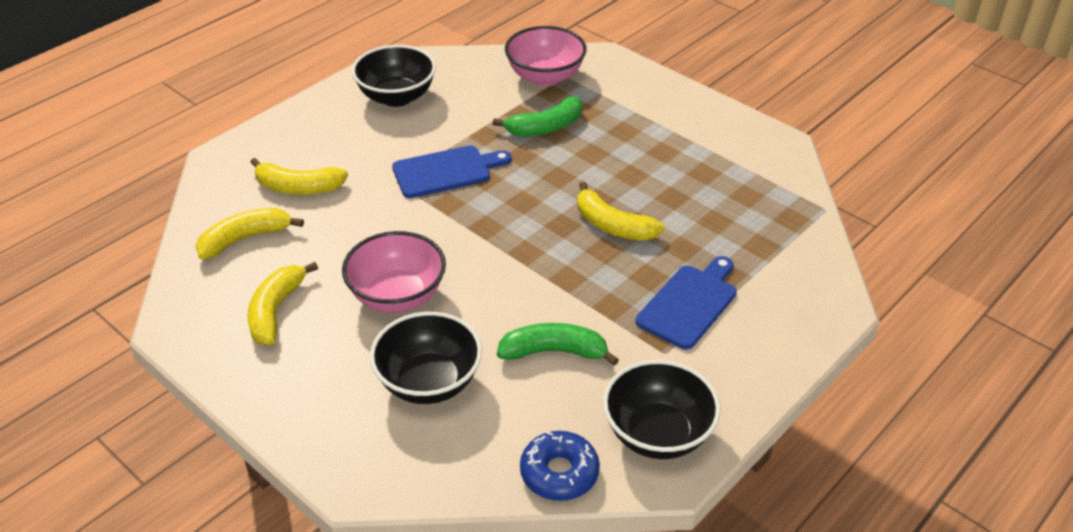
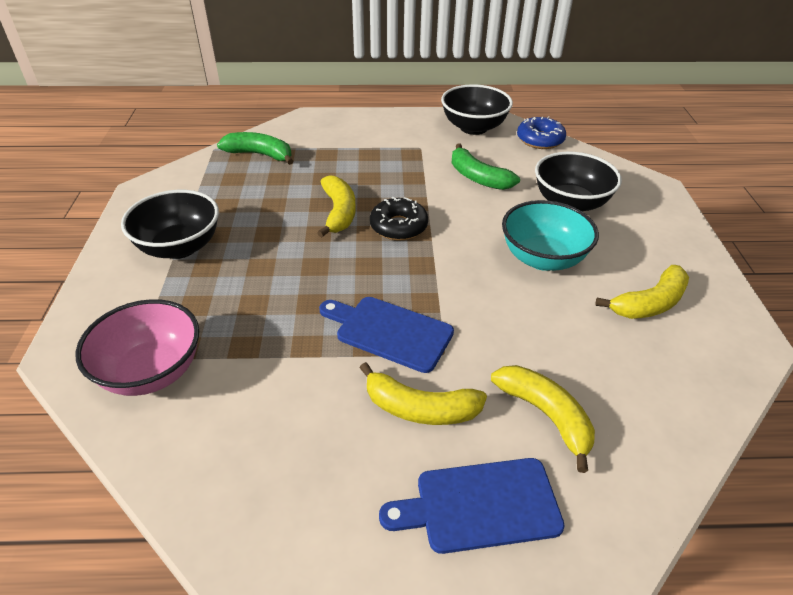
camera: 135 degrees left, 0 degrees up
(245, 239) = (642, 389): yellow banana -> yellow banana (420, 408)
(396, 97) = (317, 472): black bowl -> black bowl (179, 247)
(397, 296) = (542, 258): pink bowl -> turquoise bowl
(545, 127) = (250, 314): green banana -> green banana (260, 154)
(548, 246) = (398, 226): none -> black donut
(689, 304) = (371, 155): blue cutting board -> blue cutting board (480, 505)

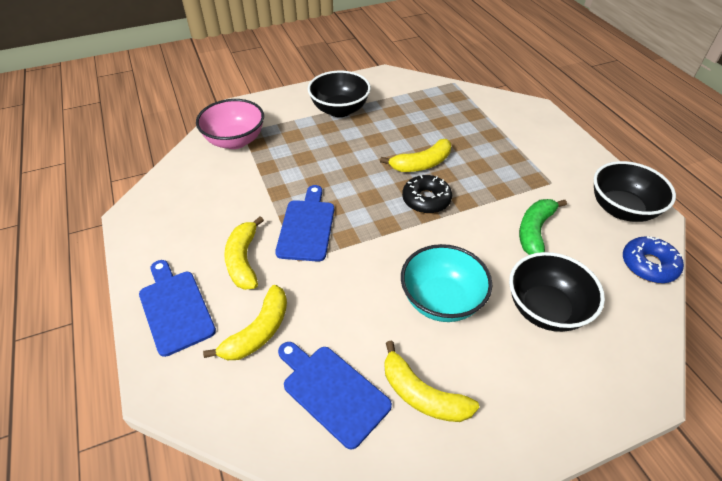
camera: 70 degrees right, 5 degrees up
(260, 154) = (463, 104): green banana -> none
(639, 367) = (332, 391): none -> blue cutting board

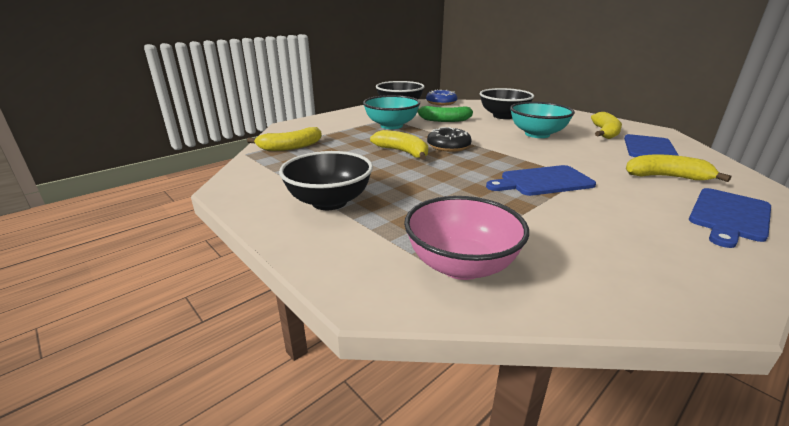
camera: 110 degrees left, 20 degrees down
(243, 260) = (625, 199): yellow banana -> yellow banana (290, 147)
(518, 178) = (391, 125): none -> turquoise bowl

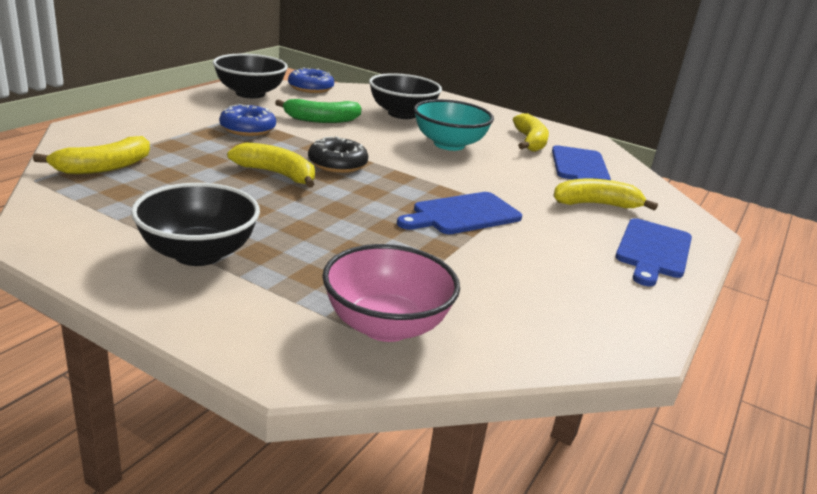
camera: 20 degrees left, 0 degrees up
(391, 125) = (248, 129): turquoise bowl -> blue donut

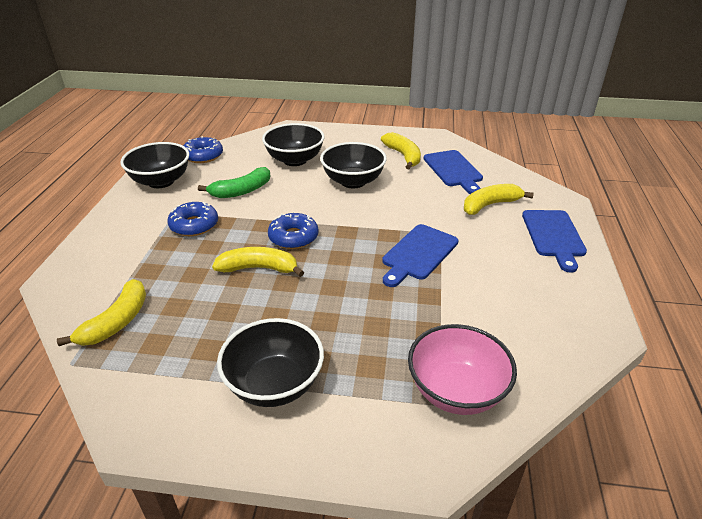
camera: 20 degrees left, 10 degrees up
(337, 164) = (293, 237): black donut -> blue donut
(449, 144) = (353, 181): turquoise bowl -> black bowl

